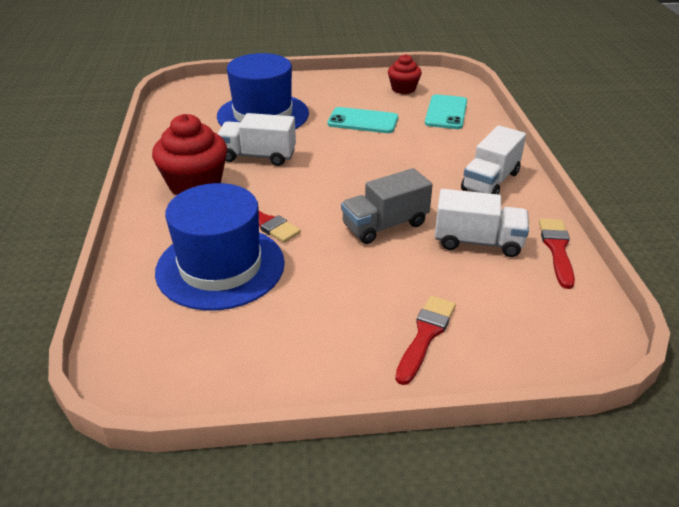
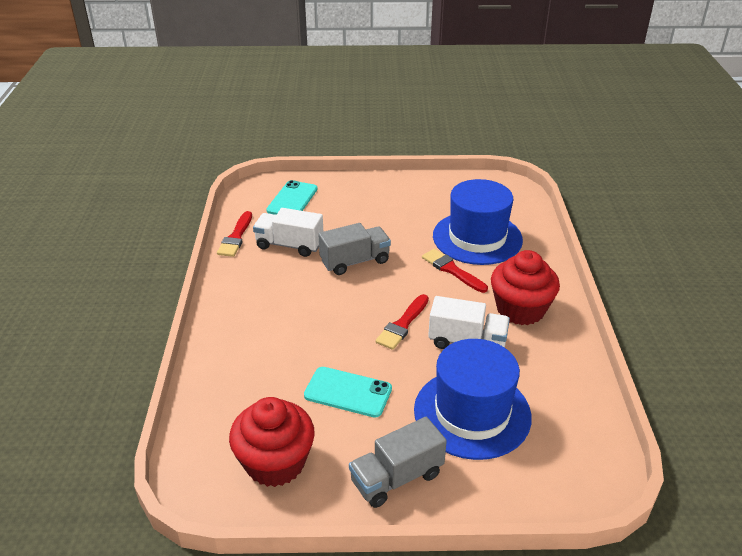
camera: 175 degrees left, 0 degrees up
(319, 86) = (397, 478): none -> grey truck
(403, 89) = (275, 462): red cupcake -> red cupcake, size x1.69
(425, 335) = (348, 196): red brush -> red brush (402, 325)
(446, 112) = (240, 403): turquoise phone -> turquoise phone (292, 200)
(490, 181) = (248, 297): white truck -> none

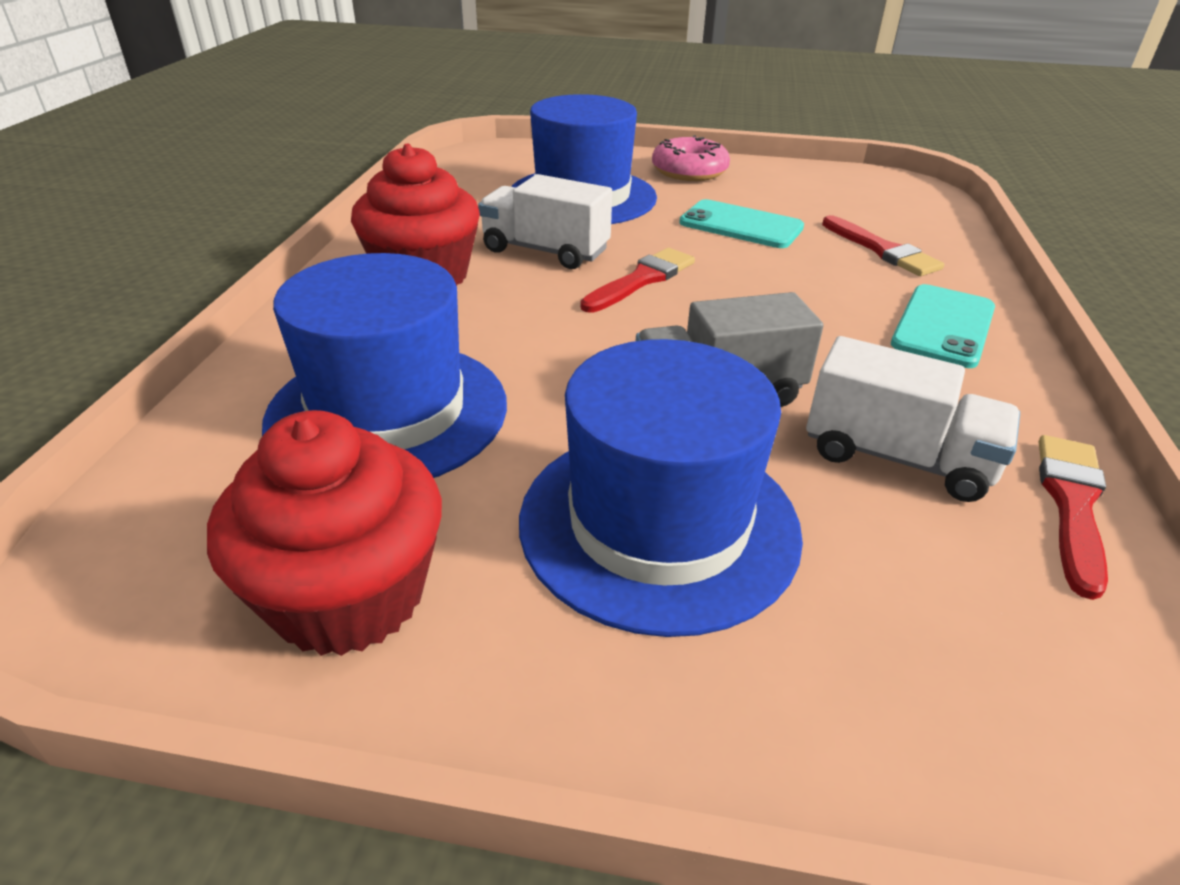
camera: 170 degrees left, 0 degrees up
(275, 462) = (826, 190): red cupcake -> red cupcake (349, 595)
(292, 200) = (946, 647): turquoise phone -> turquoise phone (943, 326)
(370, 216) = (659, 523): none -> blue hat
(397, 478) = (689, 171): grey truck -> pink donut
(452, 270) = (502, 349): red brush -> red brush (882, 250)

